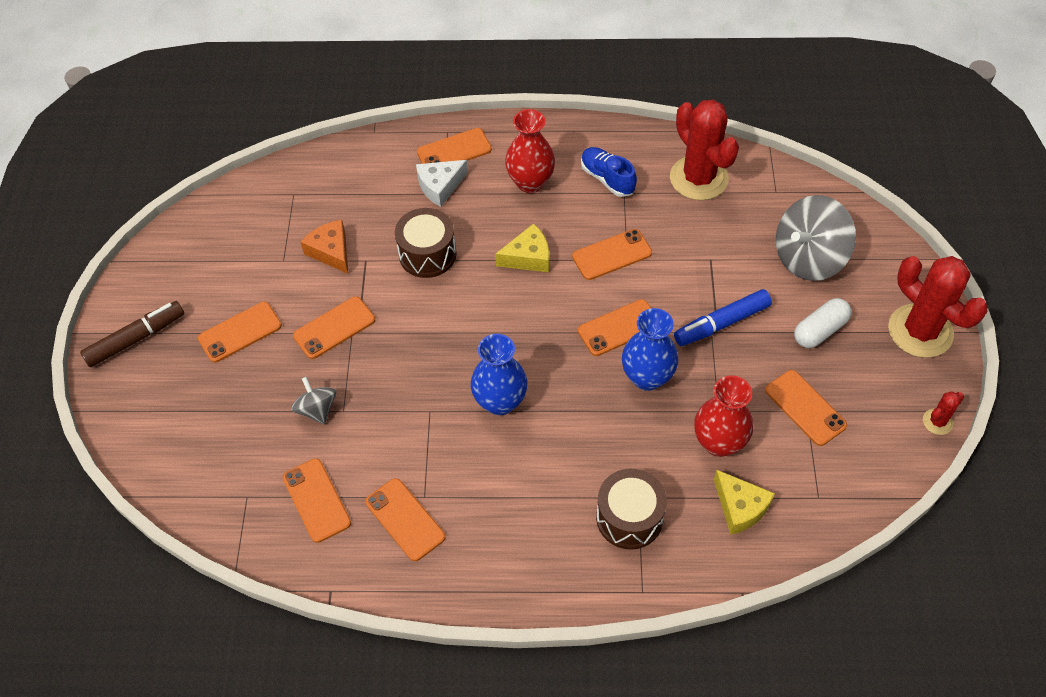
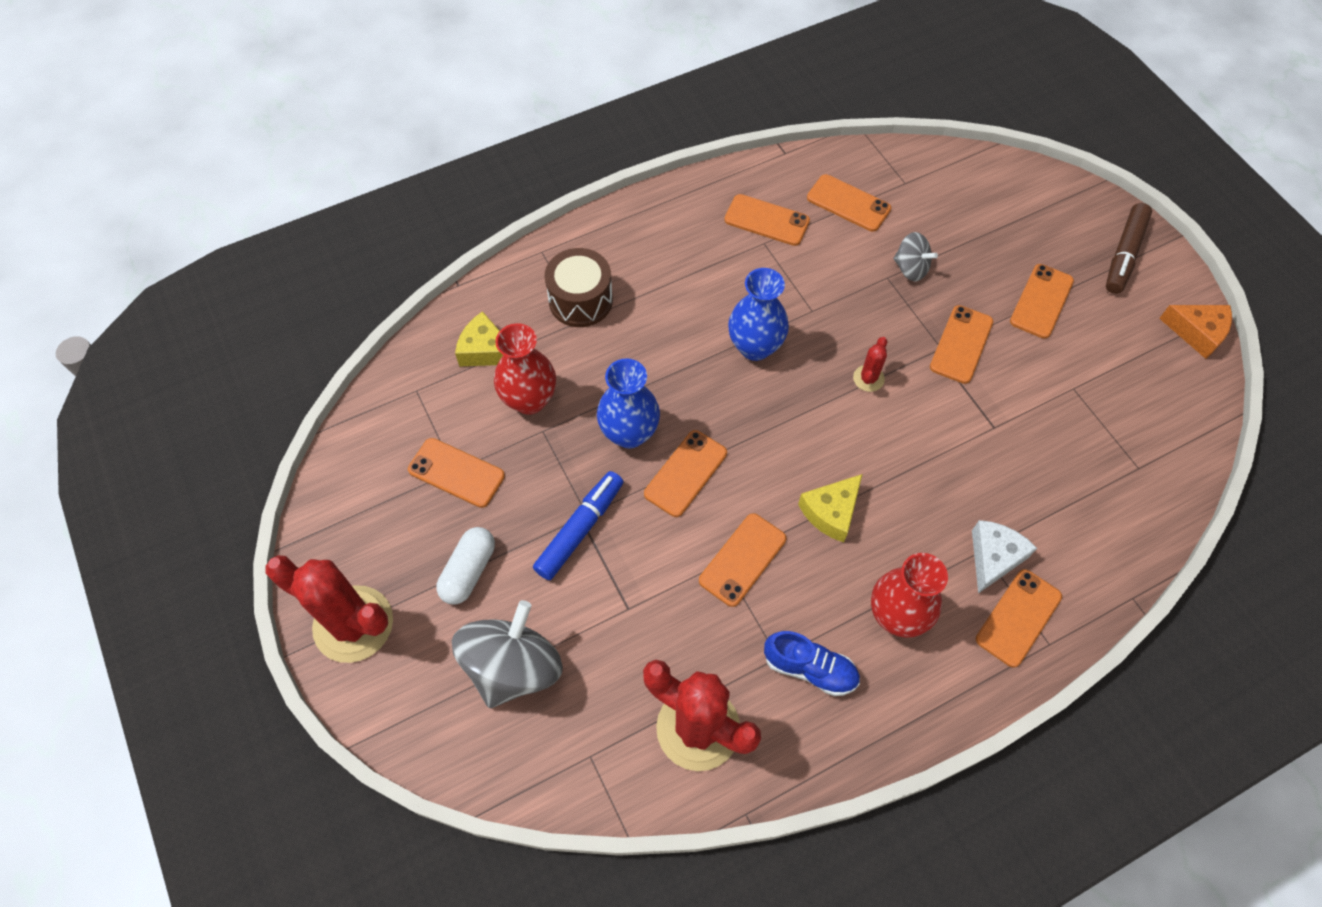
camera: 150 degrees right, 5 degrees up
(331, 251) = (1036, 420): orange cheese -> orange cheese (1197, 332)
(427, 254) = (938, 464): brown drum -> none
(937, 422) = (314, 519): red cactus -> red cactus (868, 378)

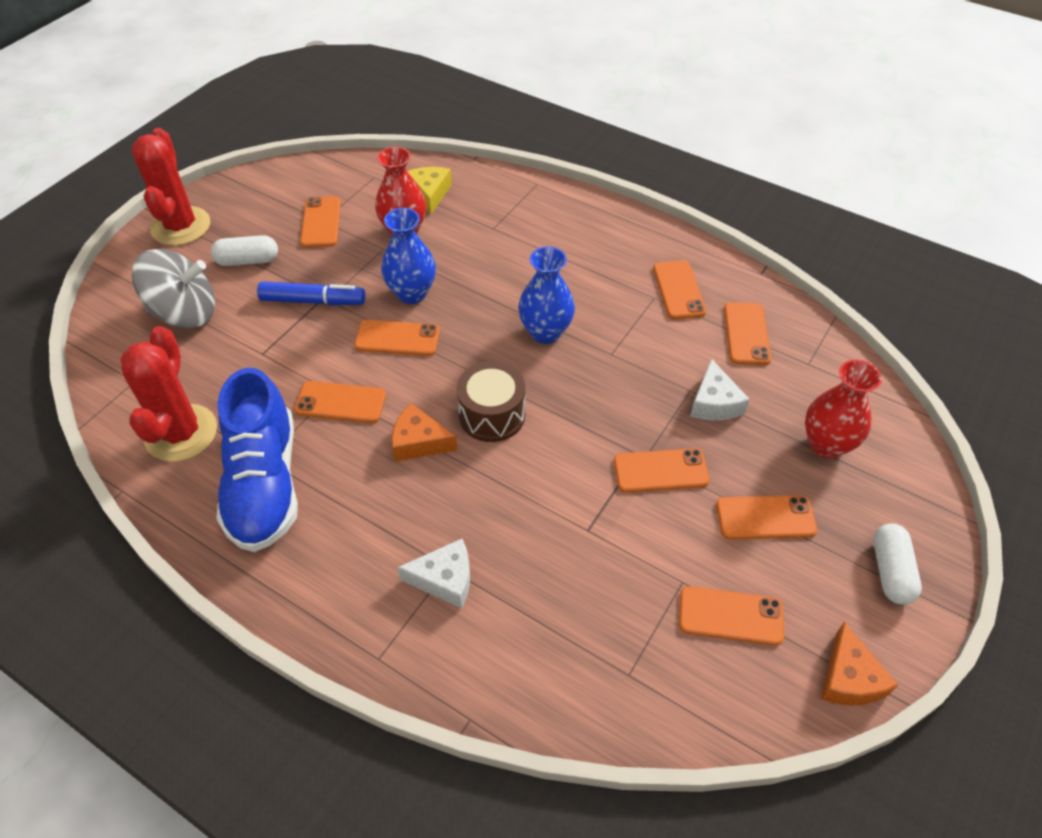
camera: 60 degrees right, 10 degrees down
(580, 300) = (510, 220): brown drum -> brown drum (492, 415)
(810, 669) = (264, 483): blue shoe -> blue shoe, size x1.95
(831, 512) = (419, 442): yellow cheese -> orange cheese
(868, 378) = (571, 417): red cactus -> none
(896, 616) = (344, 525): red vase -> red vase (826, 444)
(910, 268) = (714, 403): grey spinning top -> white cheese
(1018, 617) = (392, 622): orange phone -> orange phone (730, 616)
(1123, 254) = (891, 571): brown marker -> white capsule

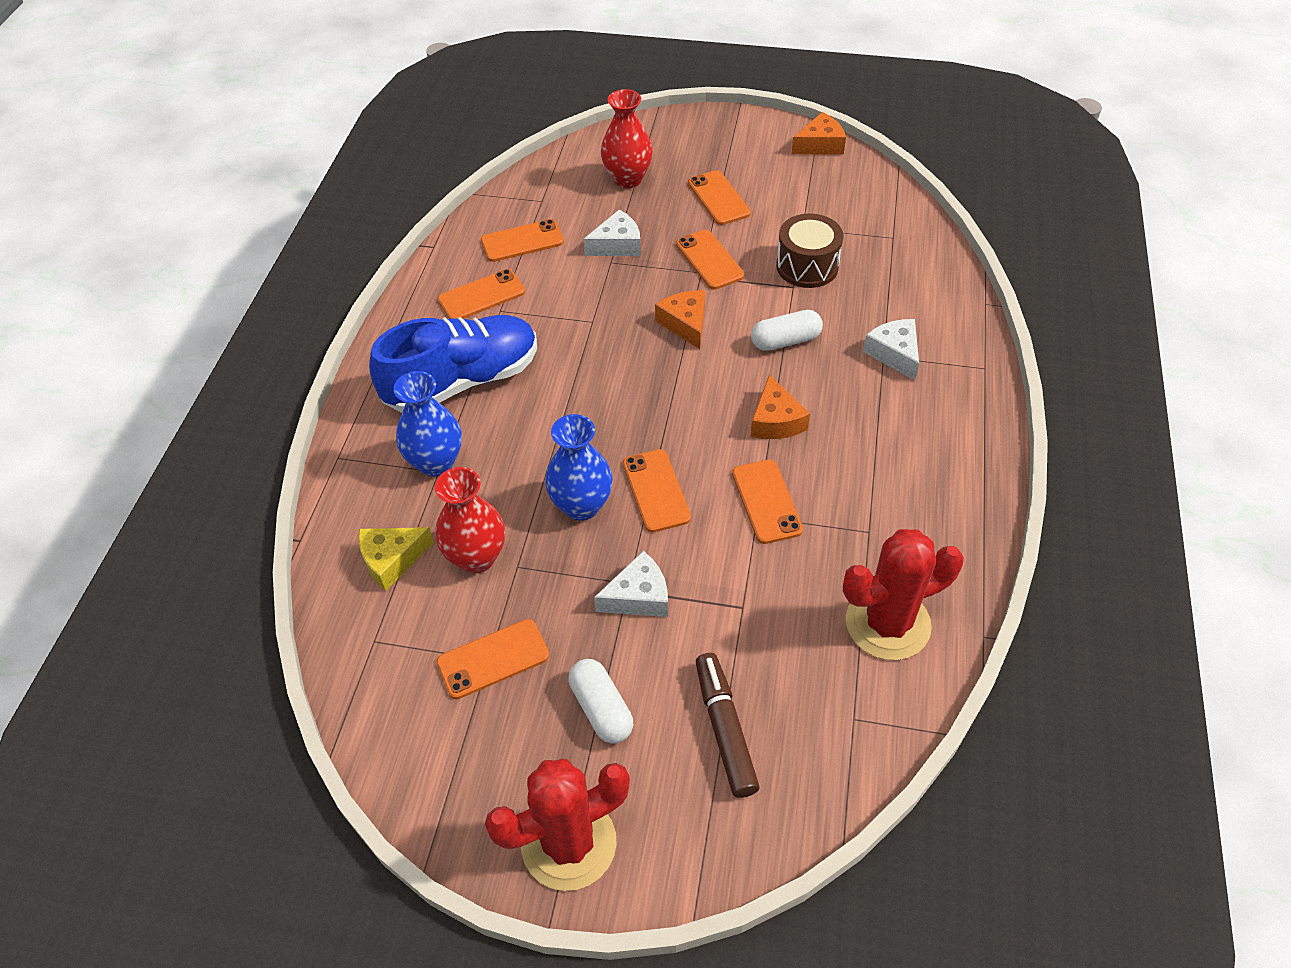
camera: 110 degrees left, 0 degrees up
(185, 313) = (725, 729): grey spinning top -> brown marker
(264, 483) = (894, 517): blue shoe -> blue shoe (463, 381)
(313, 301) = (638, 596): blue marker -> white cheese
(492, 415) = (713, 380): brown drum -> brown drum (807, 266)
(545, 332) = (587, 375): blue vase -> blue vase (436, 462)
(575, 419) = (685, 324): none -> orange cheese
(730, 616) = (813, 200): orange phone -> none
(891, 571) = (725, 137): white capsule -> white capsule (785, 341)

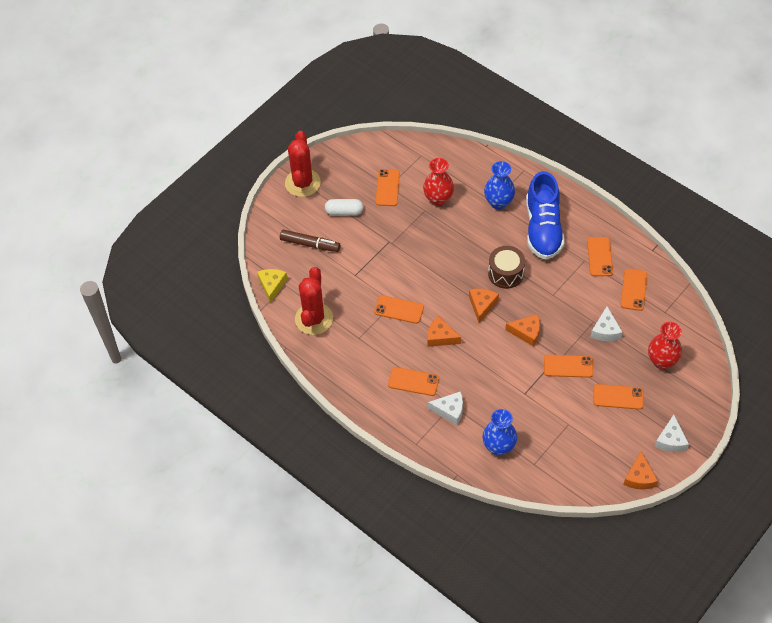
camera: 120 degrees right, 5 degrees up
(392, 560) = (455, 172): yellow cheese -> yellow cheese (272, 285)
(581, 505) = (441, 244): blue vase -> blue vase (498, 446)
(638, 596) = (383, 243): white cheese -> white cheese (670, 440)
(656, 491) = (431, 273): orange phone -> orange phone (413, 381)
(674, 395) = (482, 305): none -> orange cheese
(785, 341) = (488, 368): white capsule -> none
(807, 266) = (536, 408): brown drum -> brown drum (505, 273)

